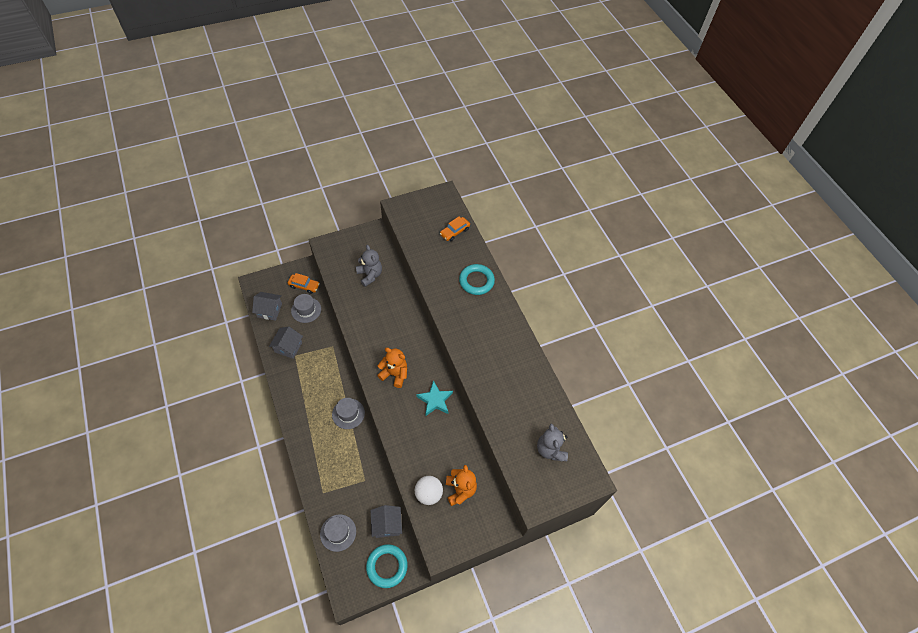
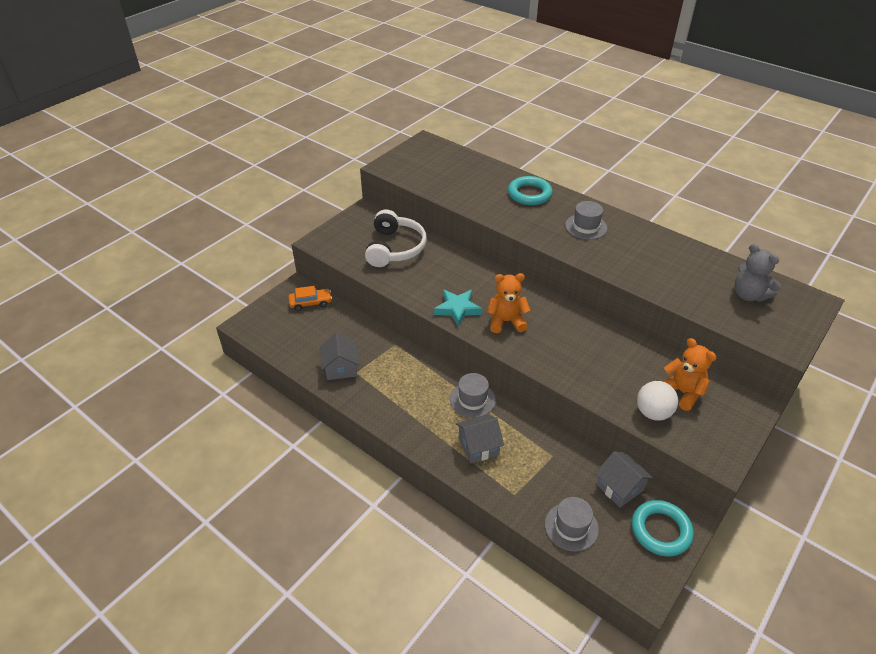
camera: 25 degrees left, 15 degrees down
(269, 310) = (286, 342): grey house -> grey house (478, 446)
(306, 310) = (332, 324): grey hat -> grey hat (586, 227)
(370, 275) = (394, 248): grey teddy bear -> white headphones
(435, 400) = (573, 325): turquoise star -> turquoise star (457, 309)
(454, 232) = (466, 165): orange car -> none

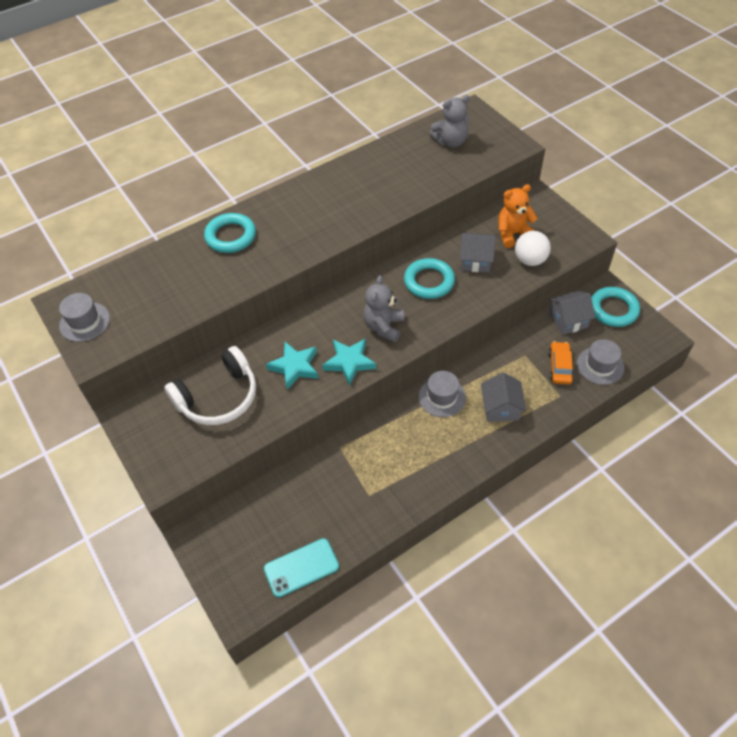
camera: 70 degrees left, 10 degrees up
(284, 348) = (301, 567): none -> turquoise phone
(310, 303) = (232, 524): orange car -> orange car (560, 367)
(341, 368) = (356, 509): grey house -> grey house (475, 260)
(394, 248) = (218, 397): white headphones -> white headphones turned 120 degrees clockwise
(439, 279) = (295, 367): none -> turquoise star
(506, 321) = (383, 326): orange teddy bear -> grey teddy bear
(576, 340) = (429, 281): none -> turquoise ring
(586, 227) = (309, 210): grey hat -> grey hat (84, 322)

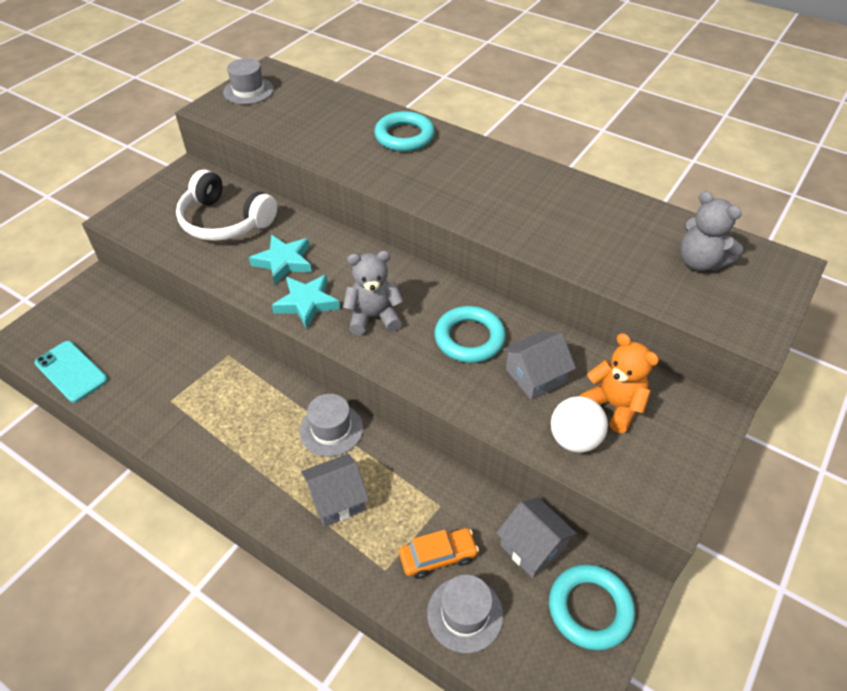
camera: 65 degrees right, 5 degrees down
(475, 260) = (535, 376): grey house -> grey house turned 75 degrees clockwise

